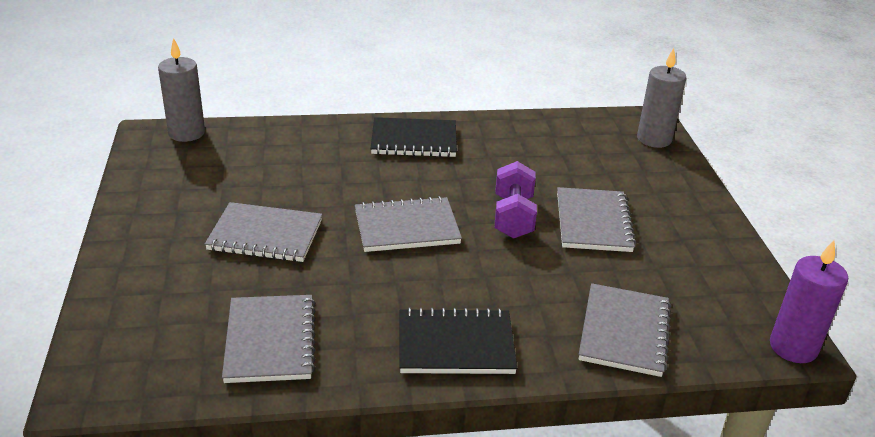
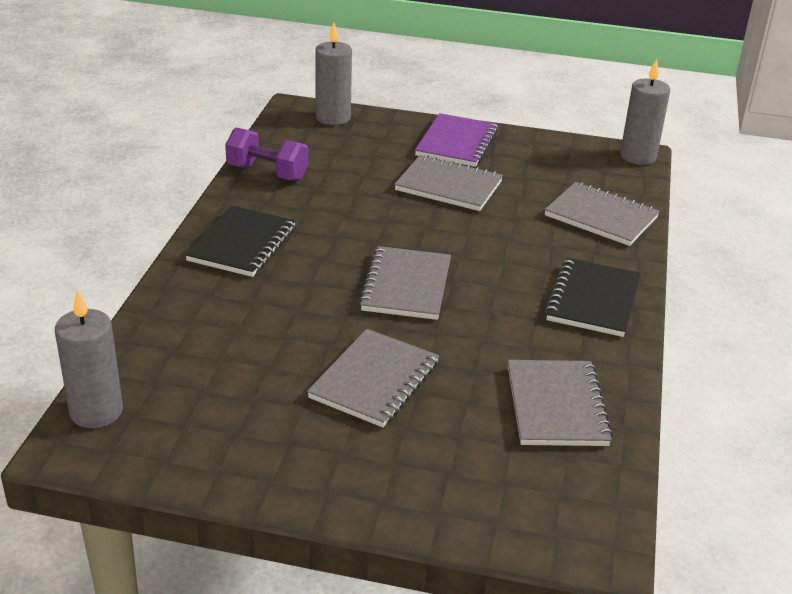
camera: 70 degrees left, 0 degrees up
(270, 341) = (556, 406): grey notebook -> grey notebook turned 75 degrees clockwise
(513, 217) = (419, 223): purple dumbbell -> purple dumbbell (267, 173)
(682, 213) = (456, 143): none -> purple notebook
(793, 347) = (638, 156): purple candle -> grey candle

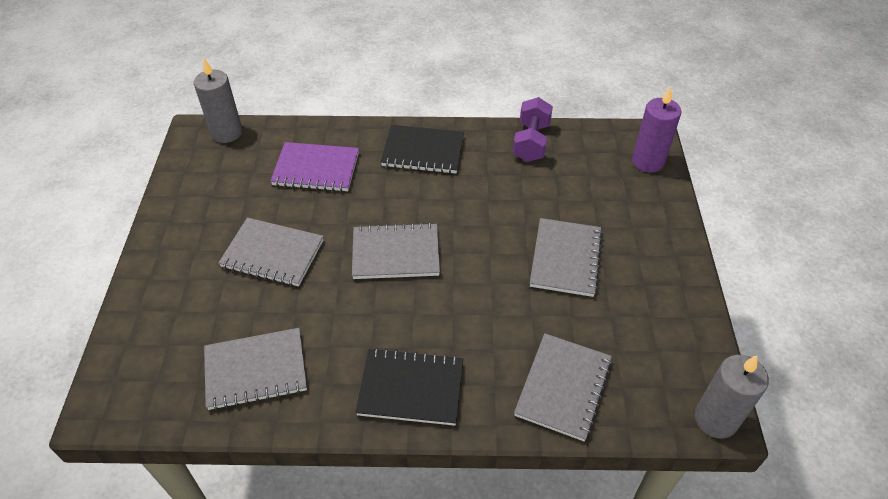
camera: 80 degrees right, 15 degrees up
(333, 117) = (647, 161): grey candle -> purple candle
(456, 143) = (651, 254): purple notebook -> purple notebook (316, 169)

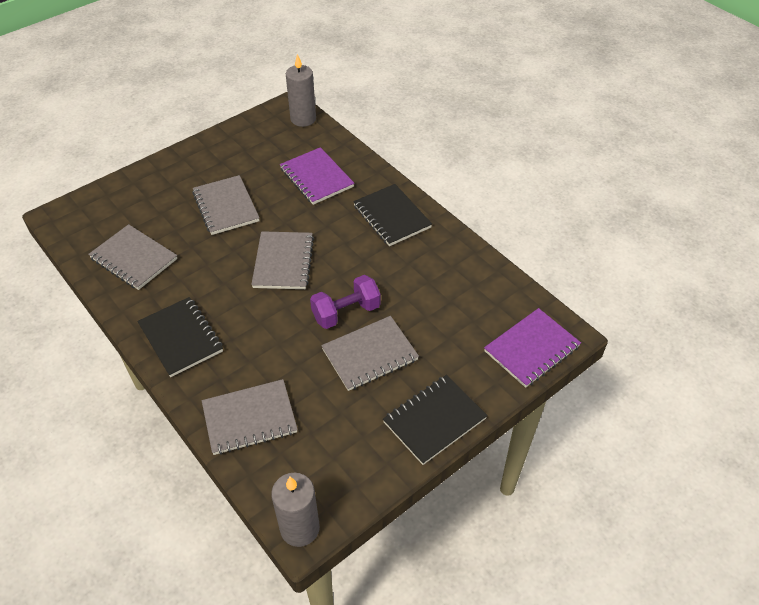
camera: 50 degrees right, 0 degrees up
(396, 253) = (283, 262): grey notebook -> grey notebook turned 45 degrees clockwise
(531, 142) = (469, 267): purple dumbbell -> purple dumbbell (346, 312)
(647, 161) = (531, 349): purple candle -> purple notebook
(671, 260) = (434, 420): none -> black notebook

